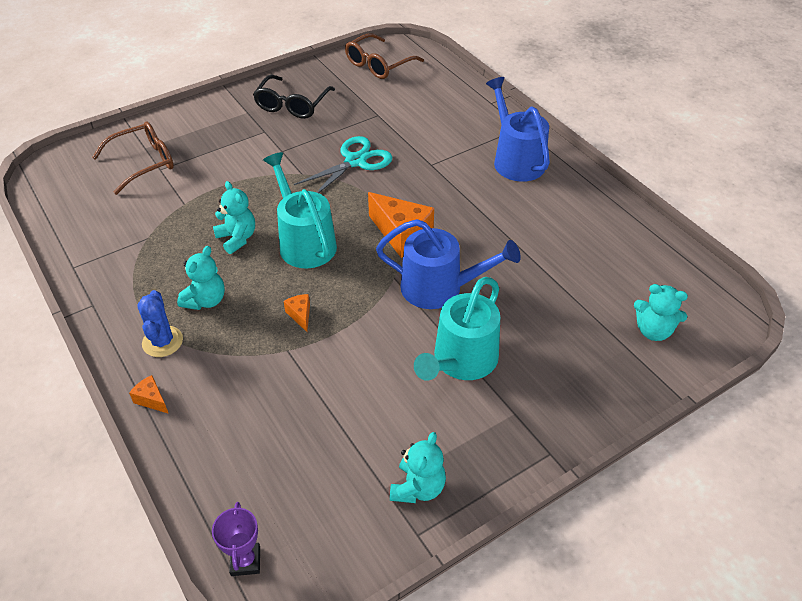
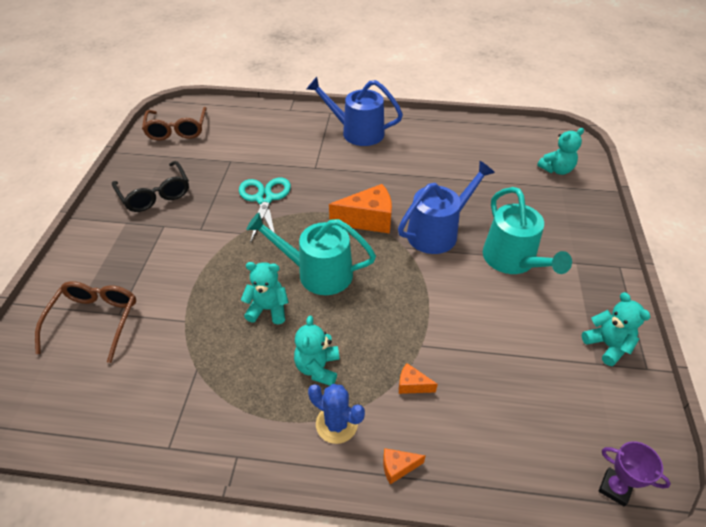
camera: 50 degrees left, 0 degrees up
(205, 300) = (318, 368): turquoise teddy bear -> turquoise teddy bear turned 150 degrees counterclockwise
(300, 315) = (393, 318): orange cheese -> orange cheese (412, 385)

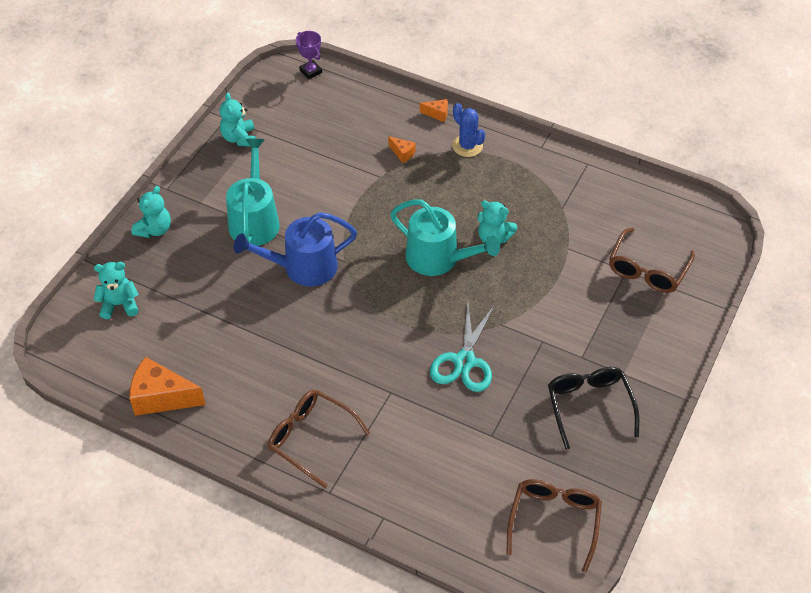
camera: 160 degrees left, 5 degrees up
(318, 368) = (467, 183): turquoise teddy bear -> turquoise teddy bear (154, 229)
(357, 132) = (311, 438): blue watering can -> brown glasses
(368, 220) = (364, 301): orange cheese -> orange cheese (161, 397)

